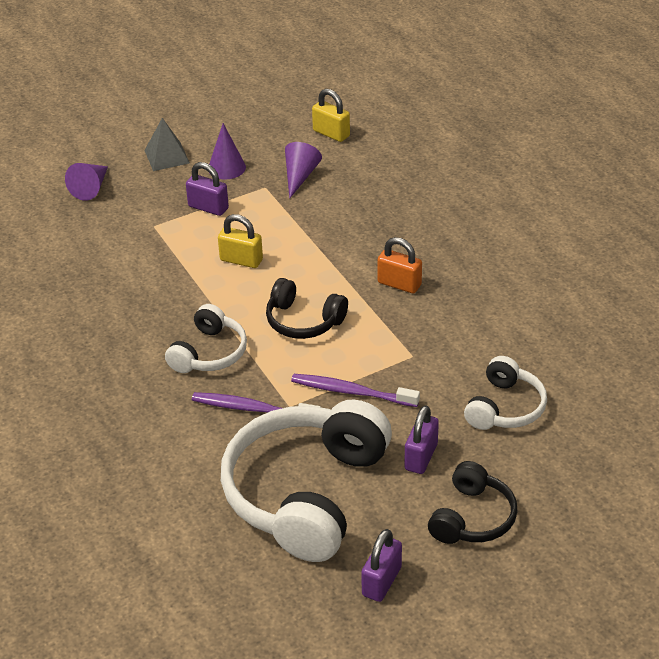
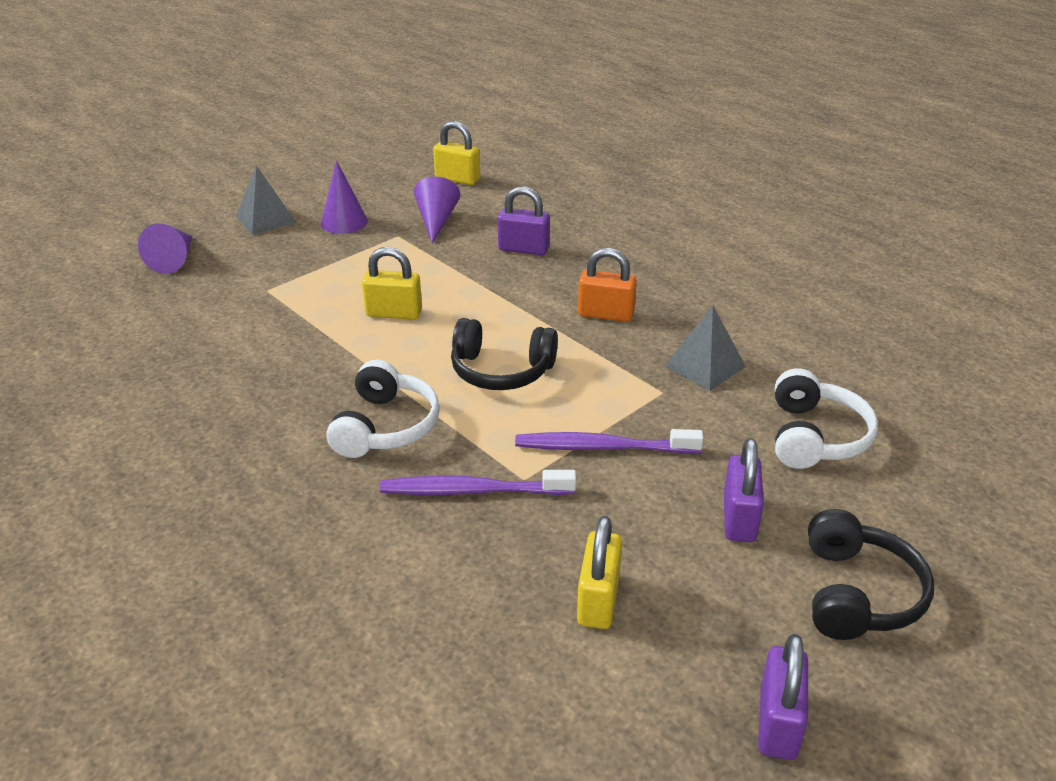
camera: 15 degrees left, 5 degrees down
(208, 207) = (333, 263): purple padlock -> purple padlock (523, 249)
(306, 493) = (598, 600): white headphones -> yellow padlock
(453, 339) = (704, 366): none -> grey pyramid

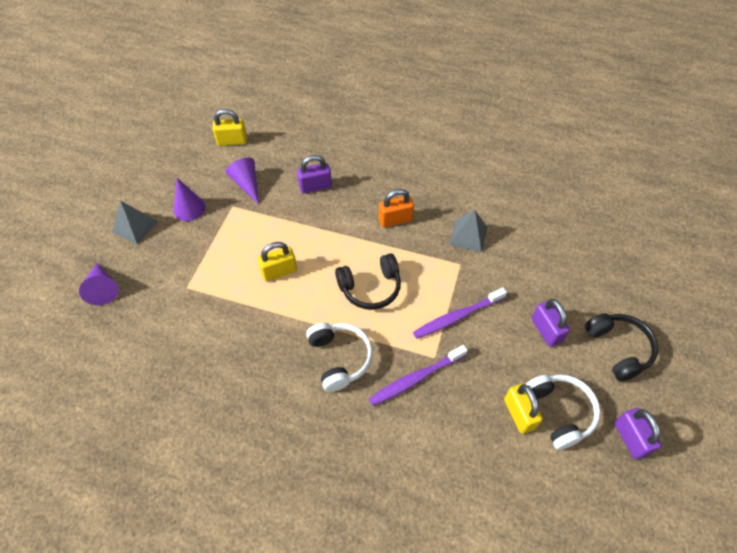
camera: 30 degrees left, 20 degrees up
(815, 436) = (546, 260): white headphones -> white headphones (559, 412)

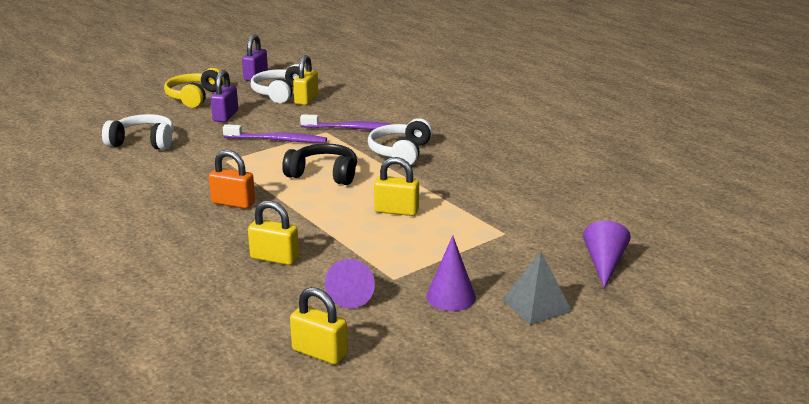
camera: 145 degrees left, 30 degrees down
(315, 186) = (274, 258): purple padlock -> yellow padlock
(468, 236) = (187, 171): grey pyramid -> none
(548, 251) = (143, 142): none -> white headphones
(618, 349) = (194, 97): black headphones -> yellow headphones

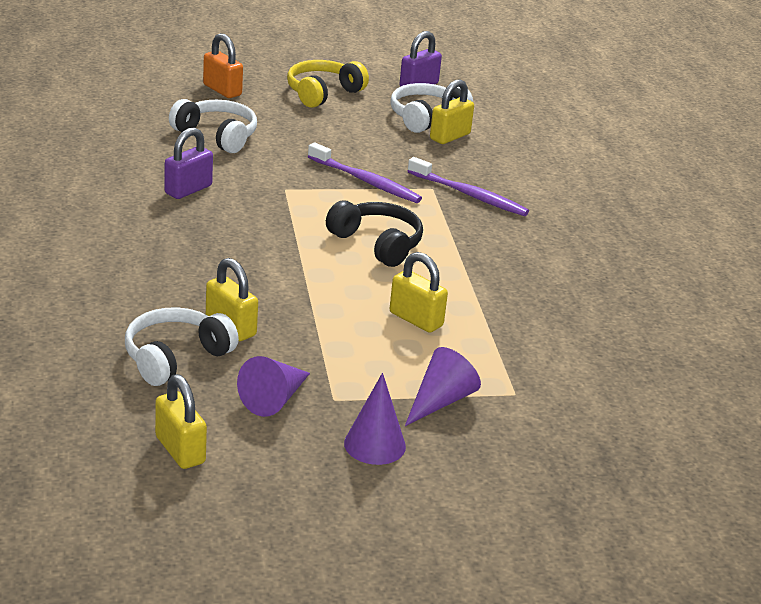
camera: 25 degrees right, 5 degrees up
(226, 116) = (335, 130): purple padlock -> purple padlock (188, 190)
(233, 203) = (246, 245): orange padlock -> orange padlock (222, 90)
(400, 152) = (494, 245): white headphones -> white headphones (175, 357)
(536, 305) = (461, 493): grey pyramid -> none
(604, 264) = (595, 476): purple cone -> purple cone (440, 401)

